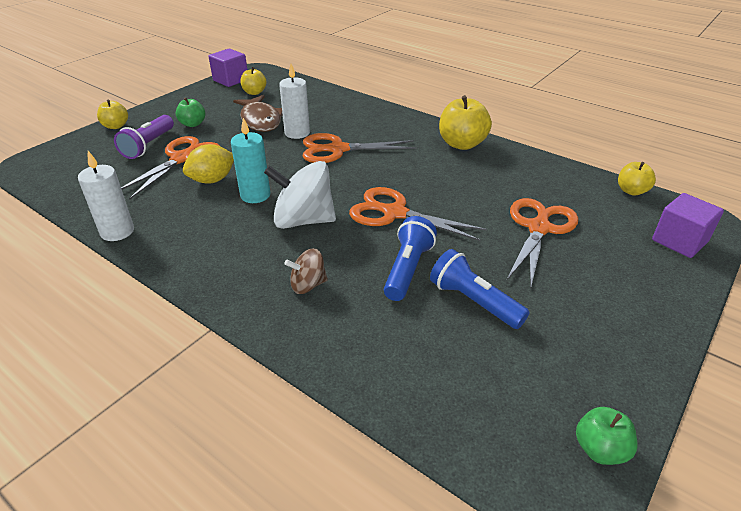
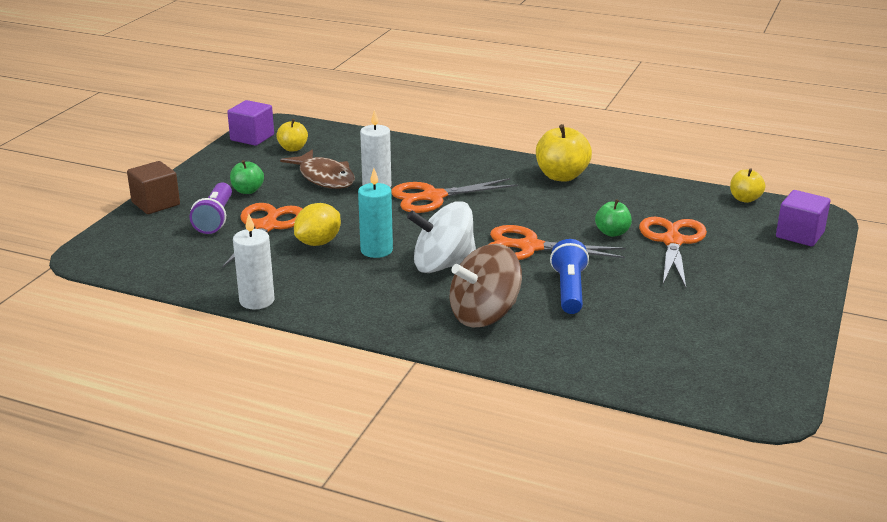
camera: 15 degrees left, 10 degrees down
(116, 126) = (156, 203): yellow apple -> brown cube
(308, 285) = (484, 315): brown spinning top -> brown spinning top, size x1.88
(473, 302) = (641, 305): blue flashlight -> none
(600, 449) = (781, 381): green apple -> green apple (612, 233)

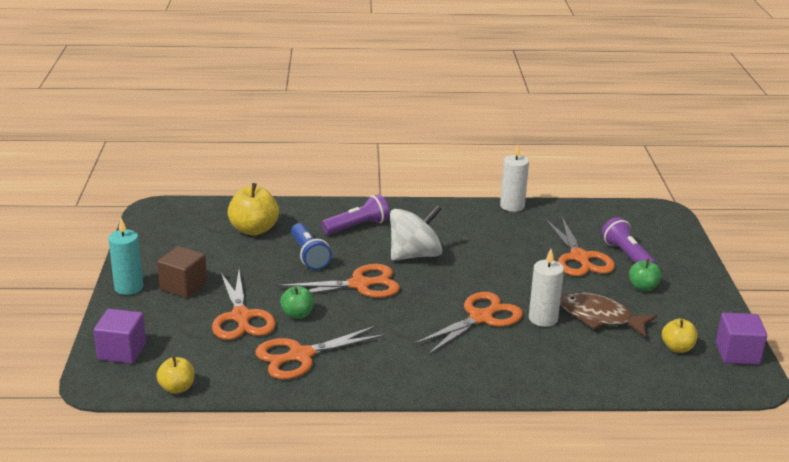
camera: 155 degrees right, 0 degrees up
(156, 203) = (692, 258): brown cube -> brown cube (183, 286)
(318, 242) = (524, 253): yellow lemon -> none
(376, 250) = (475, 256): turquoise candle -> turquoise candle (129, 287)
(484, 315) = (357, 226): brown spinning top -> purple flashlight
(561, 176) = (379, 375): yellow apple -> yellow apple (254, 230)
(624, 201) = (301, 356): none -> orange scissors

